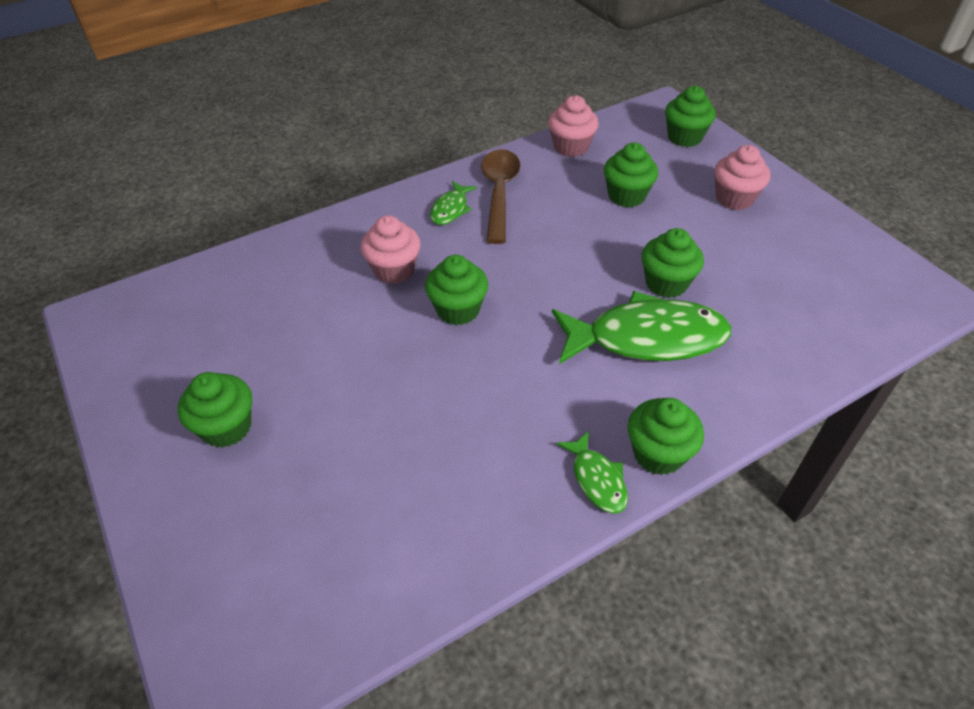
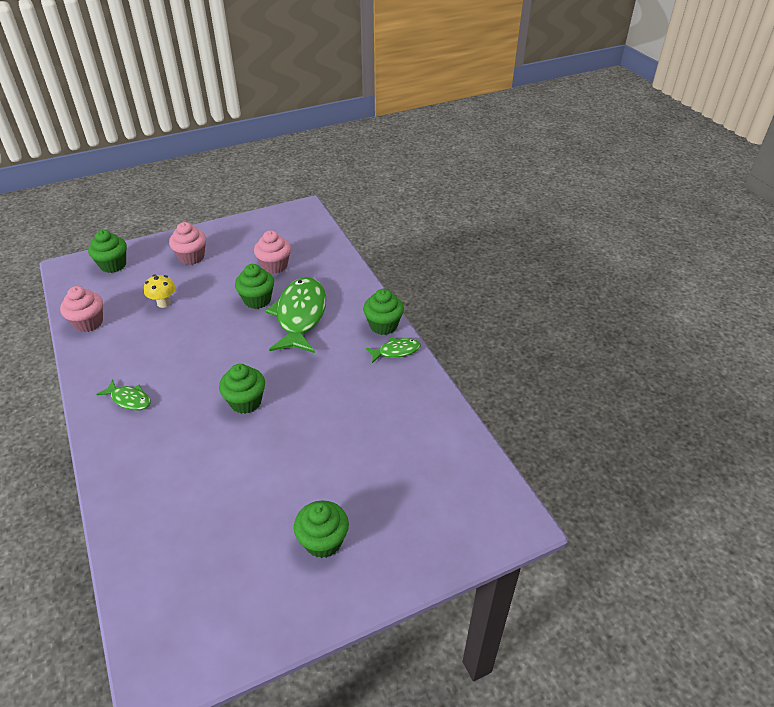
camera: 85 degrees left, 5 degrees down
(394, 270) = (188, 438): pink cupcake -> pink cupcake (274, 266)
(499, 193) = (124, 369): brown spoon -> none
(626, 196) = (163, 303): green cupcake -> yellow mushroom

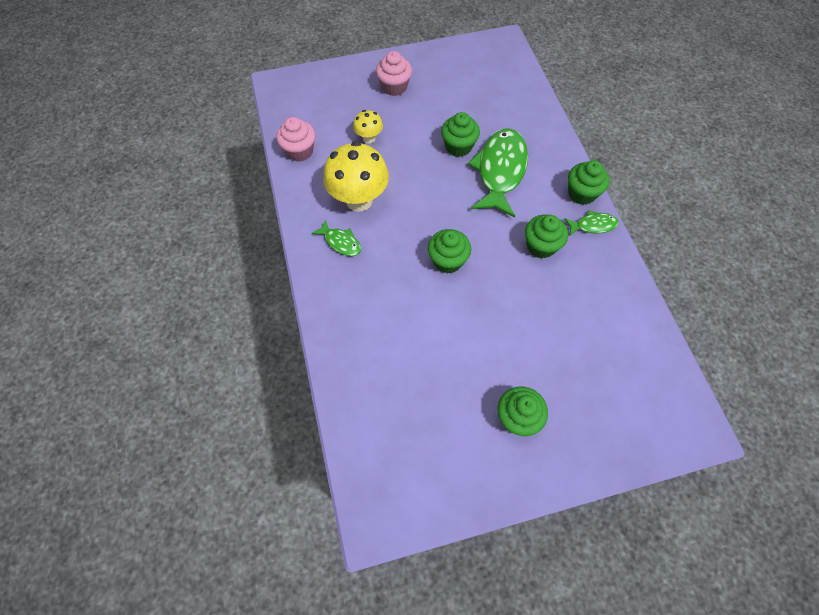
camera: 10 degrees right, 20 degrees up
(113, 265) = (319, 87): green cupcake -> green cupcake (541, 246)
(151, 359) = (359, 200): none -> yellow mushroom
(274, 266) = (475, 108): pink cupcake -> none

